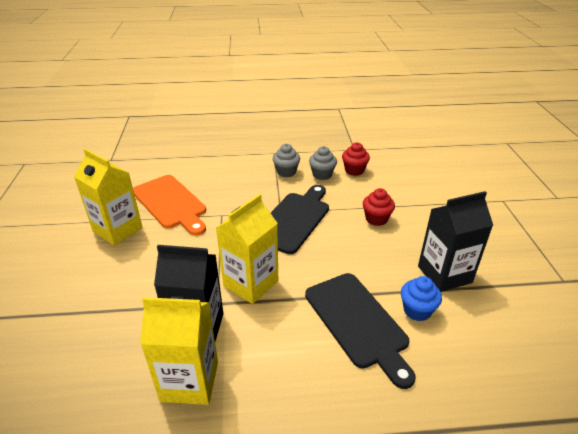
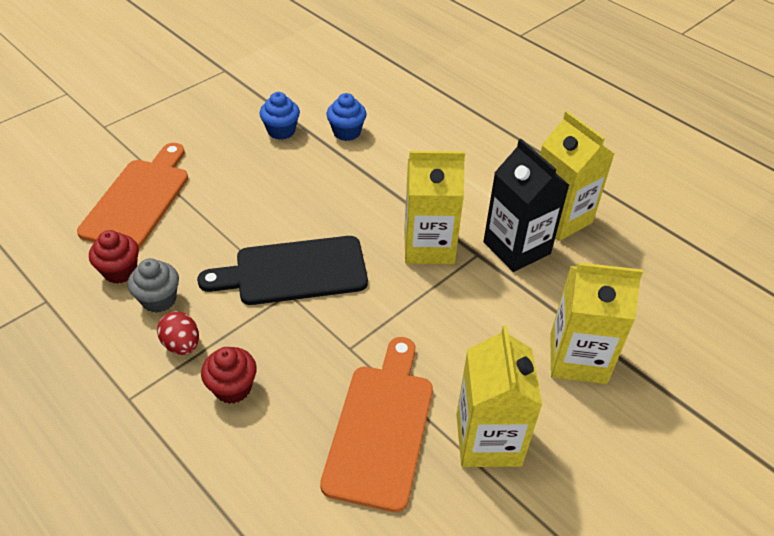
camera: 130 degrees left, 10 degrees up
(97, 293) = (578, 358): none -> yellow carton
(286, 172) = (182, 345): grey cupcake -> red egg
(358, 322) = (397, 158): black cutting board -> none
(376, 219) = (228, 204): red cupcake -> red cupcake (233, 388)
(410, 191) = (139, 200): none -> orange cutting board
(444, 274) = (281, 131): black carton -> blue cupcake

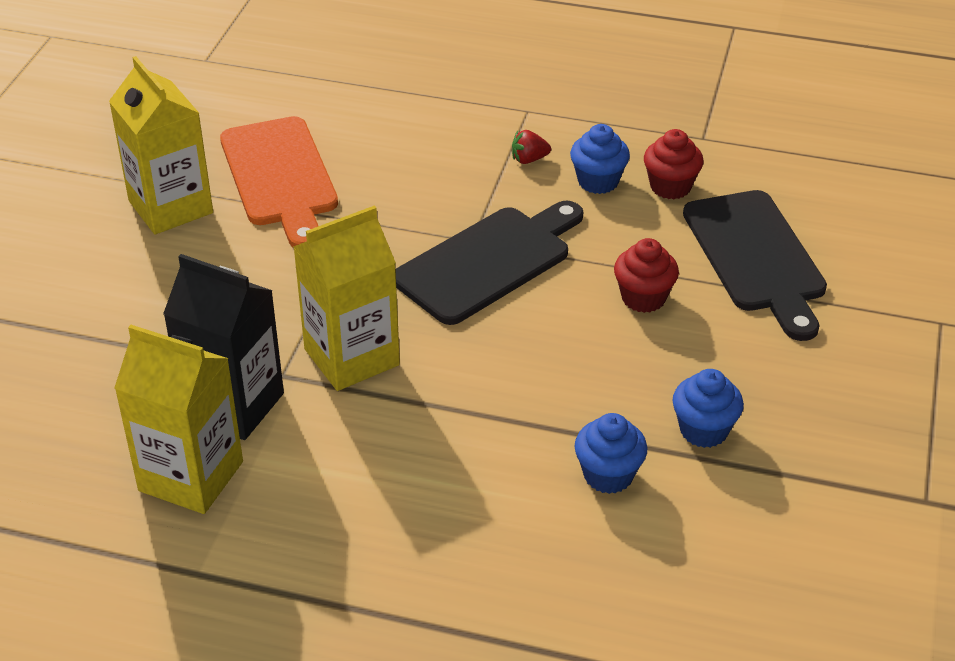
camera: 150 degrees right, 5 degrees down
(139, 200) = (756, 257): orange cutting board -> black cutting board
(159, 299) = (598, 181): grey cupcake -> blue cupcake
(182, 345) = (529, 159): red egg -> red strawberry
(233, 388) = (444, 151): red cupcake -> red cupcake (643, 298)
(578, 358) = (102, 309): yellow carton -> none

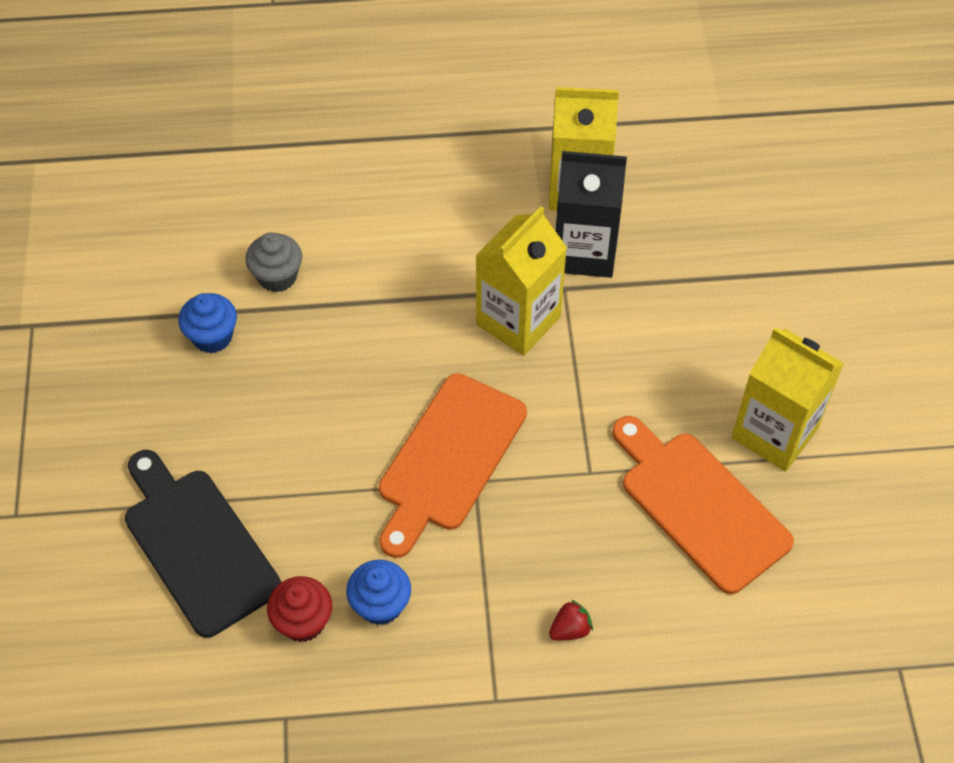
camera: 160 degrees right, 15 degrees up
(489, 262) = (448, 459): black cutting board -> orange cutting board
(529, 159) = (463, 616): red strawberry -> red strawberry (570, 629)
(608, 475) = (277, 276): blue cupcake -> grey cupcake
(643, 298) = (294, 459): red cupcake -> none

